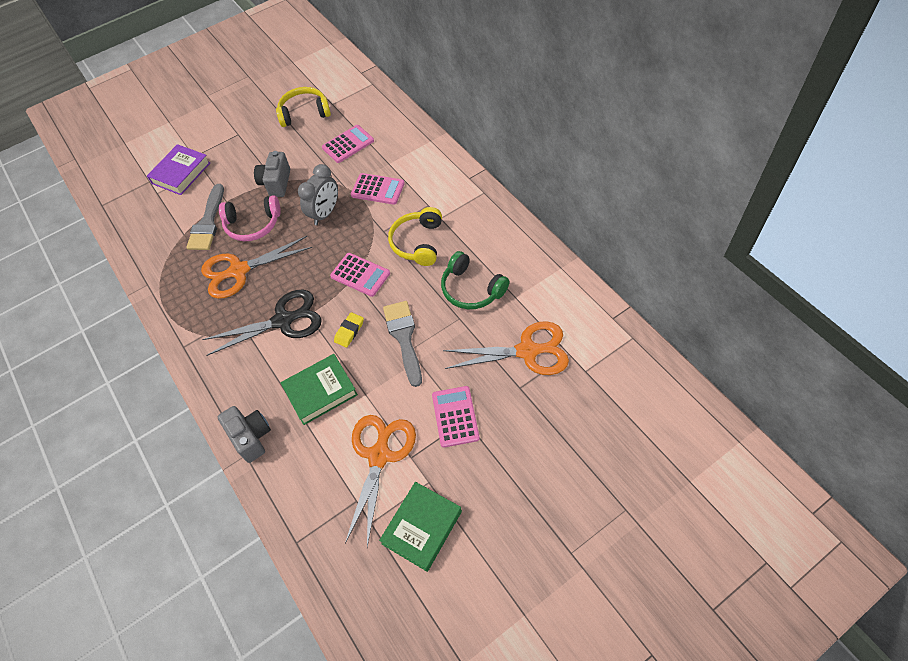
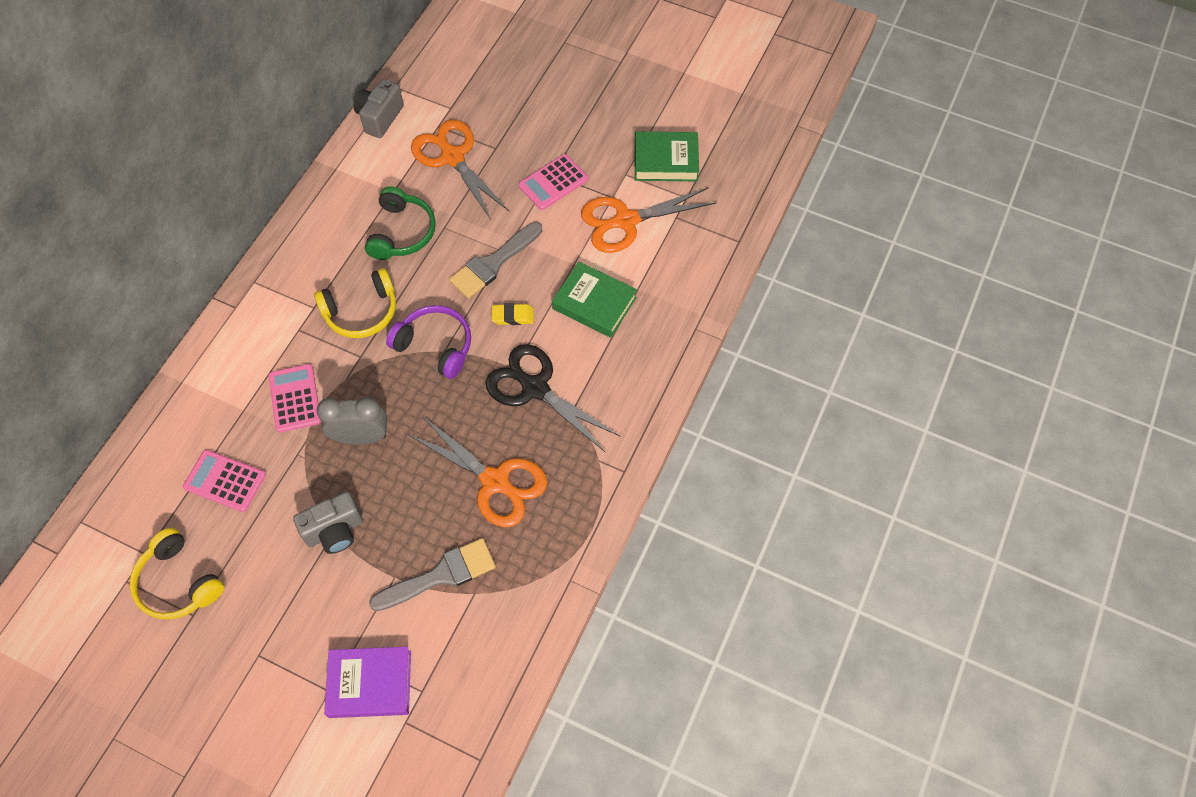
camera: 125 degrees left, 5 degrees up
(251, 437) = (676, 335): grey camera -> grey camera (380, 118)
(253, 224) = (418, 513): pink headphones -> none
(360, 275) = (435, 346): pink calculator -> purple headphones

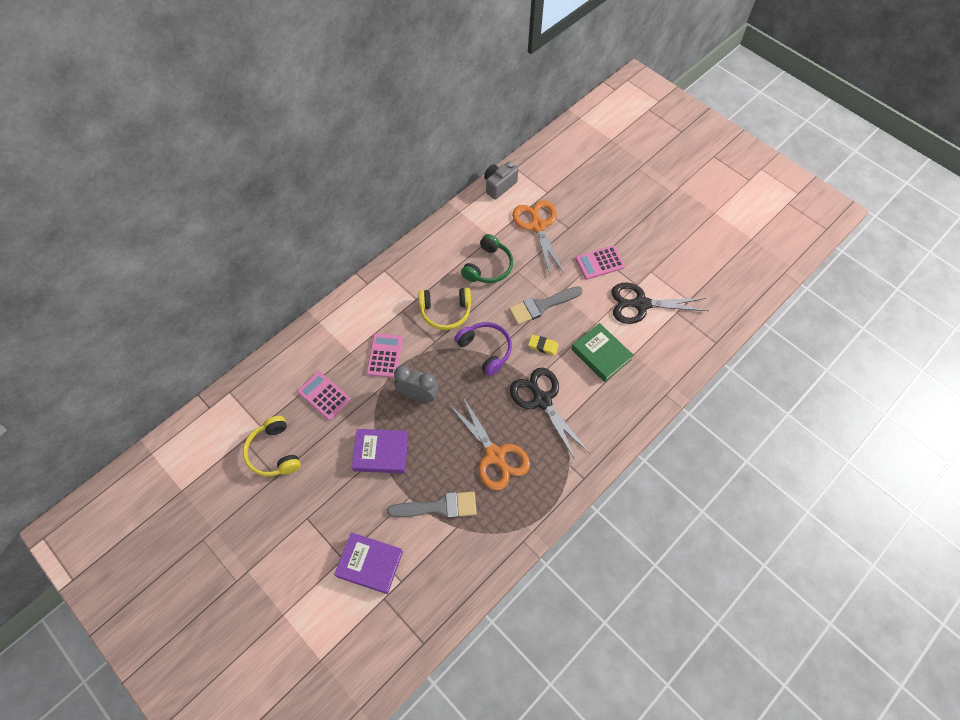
camera: 20 degrees right, 0 degrees up
(335, 531) = (381, 453): grey camera -> purple book
(626, 221) = (641, 304): orange scissors -> black scissors
(666, 161) = (682, 270): green book -> none

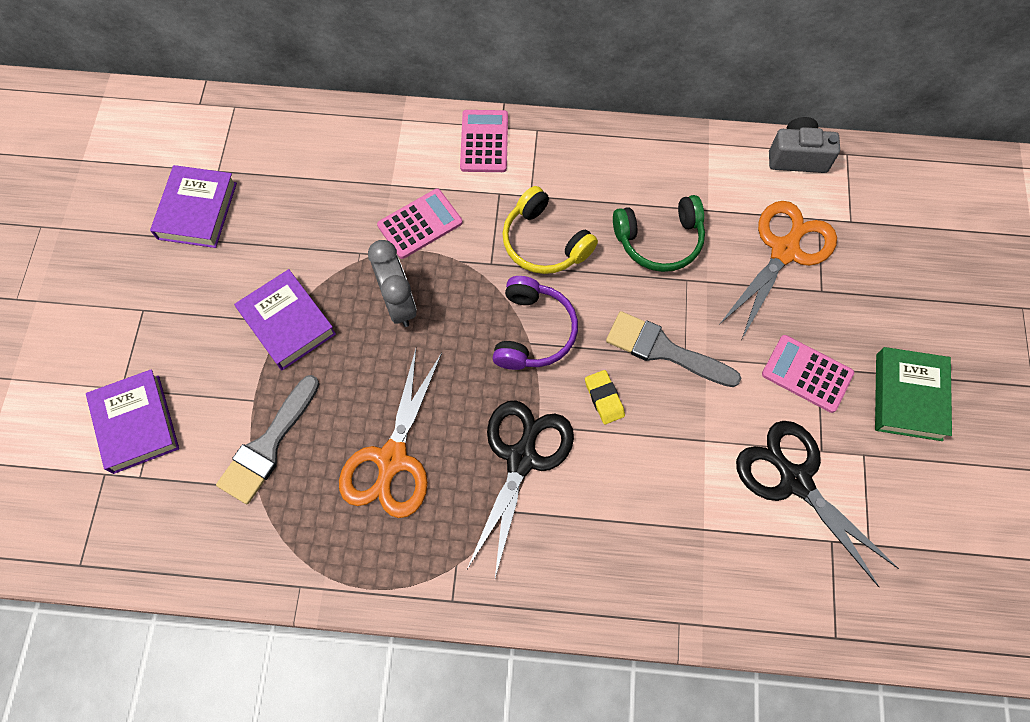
camera: 50 degrees right, 5 degrees up
(274, 452) = (197, 211): yellow headphones -> purple book
(324, 396) = (310, 203): pink calculator -> pink calculator (484, 141)
(439, 507) = (268, 445): grey brush -> grey brush turned 75 degrees clockwise
(601, 354) = (661, 484): green book -> green book (908, 396)

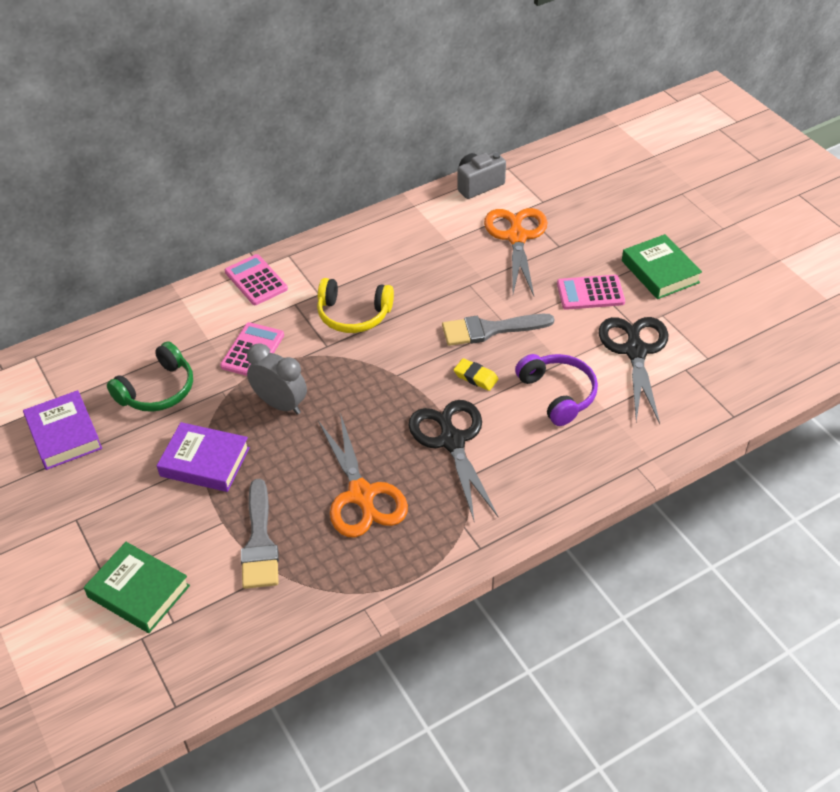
camera: 35 degrees left, 20 degrees down
(136, 424) = (139, 591): purple book -> green book
(533, 332) = (393, 367): purple headphones -> purple headphones (557, 394)
(659, 240) = (431, 273): green headphones -> green headphones (157, 390)
(795, 480) = (635, 351): black scissors -> black scissors turned 75 degrees clockwise

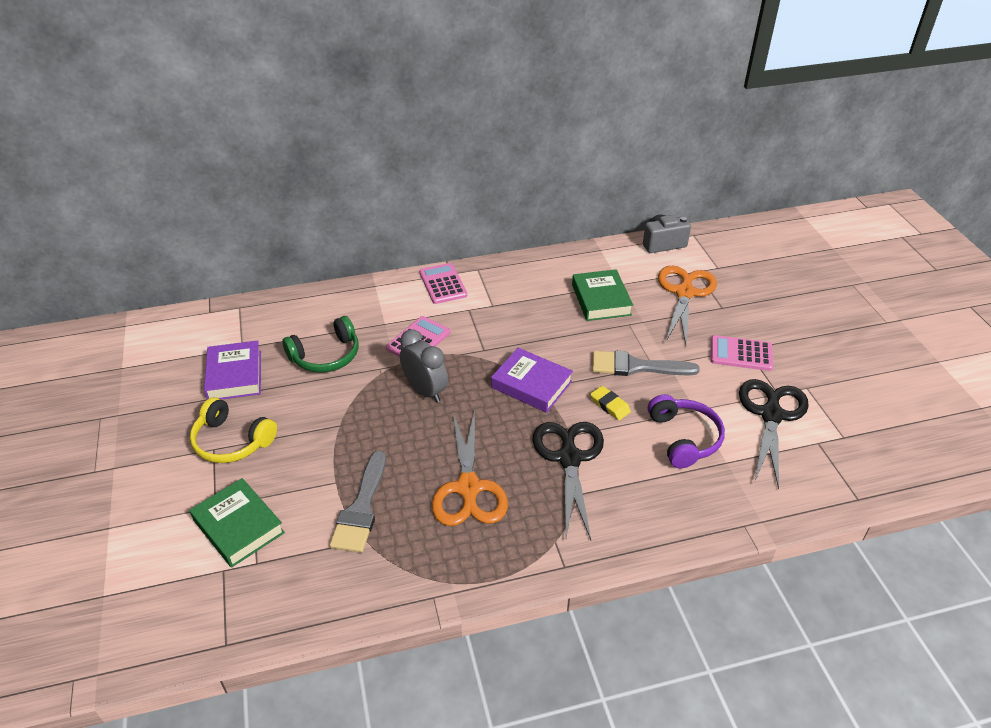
camera: 15 degrees right, 5 degrees down
(205, 462) = (341, 425): purple book -> purple book (531, 384)
(353, 314) = (516, 328): yellow headphones -> yellow headphones (232, 441)
(660, 271) = (814, 348): green book -> green book (601, 300)

